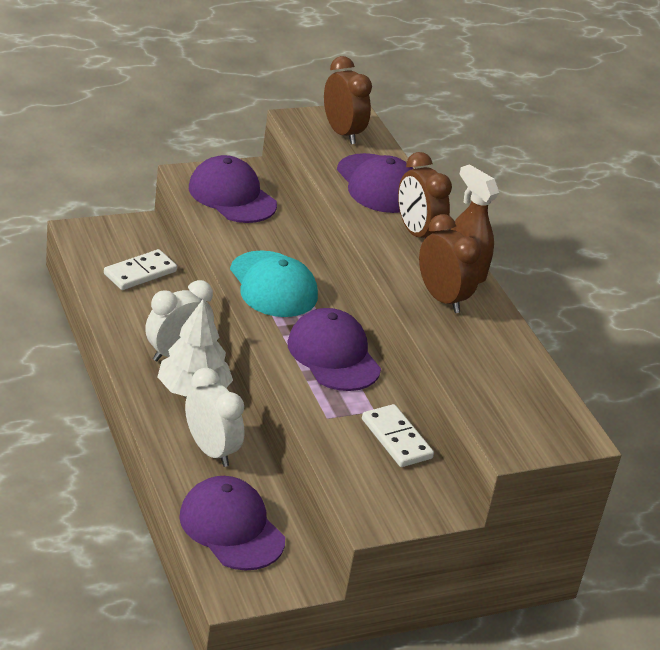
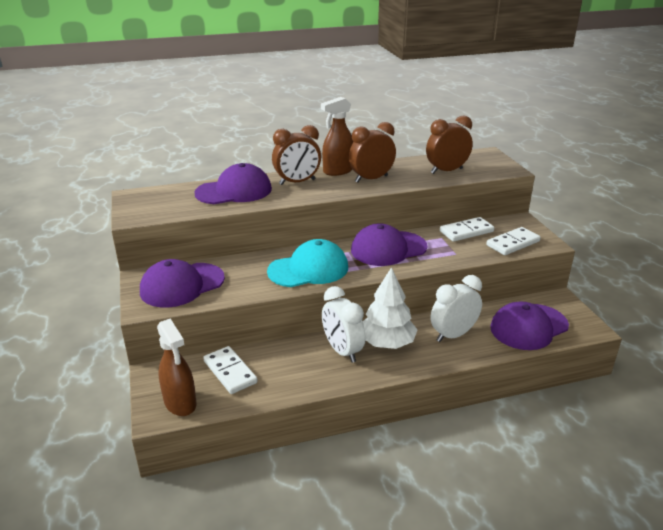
camera: 80 degrees left, 5 degrees down
(93, 243) = (180, 403): none -> brown spray bottle
(342, 133) = (158, 201): brown clock -> brown clock (446, 171)
(365, 482) = (513, 243): none -> white domino

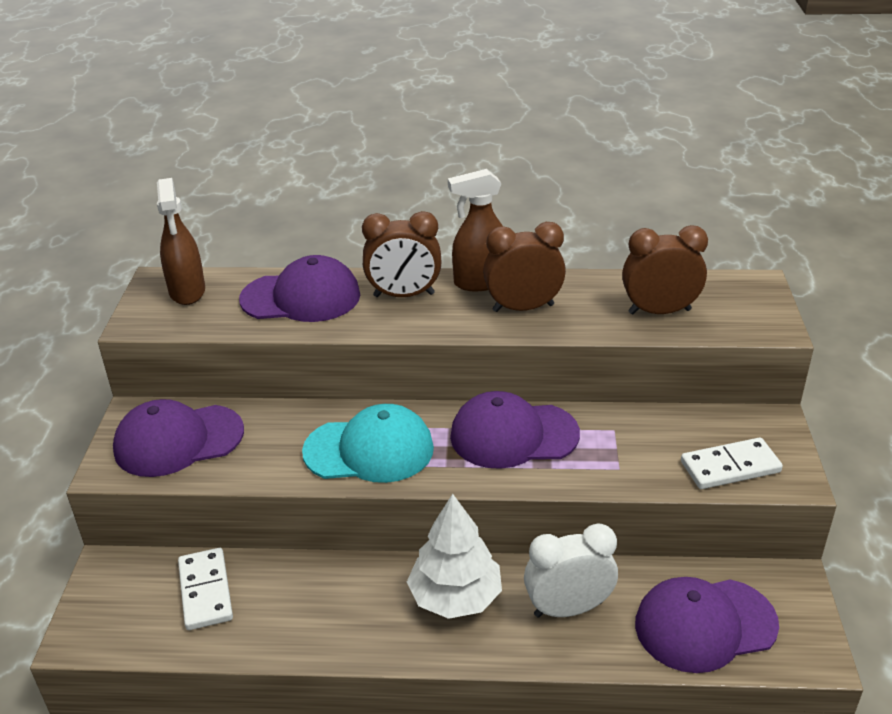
camera: 20 degrees right, 5 degrees up
(180, 403) = (116, 626): brown spray bottle -> brown spray bottle (187, 292)
(342, 351) = (381, 595): white clock -> none
(466, 231) = (663, 426): white domino -> none

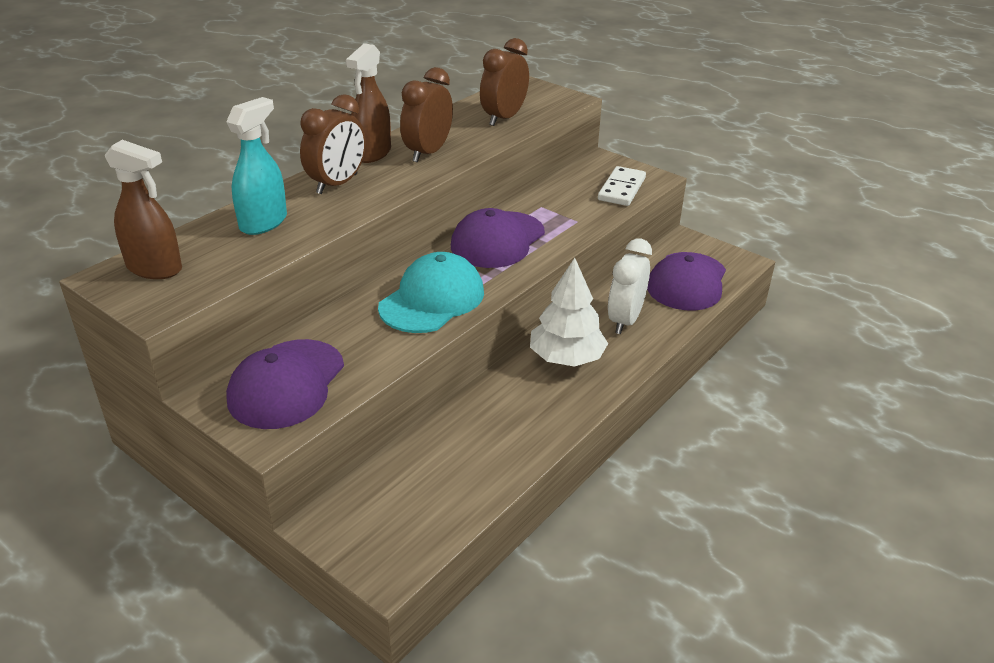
camera: 55 degrees left, 0 degrees up
(205, 591) = (422, 474): white domino -> none
(301, 297) = (264, 222): purple cap -> turquoise spray bottle

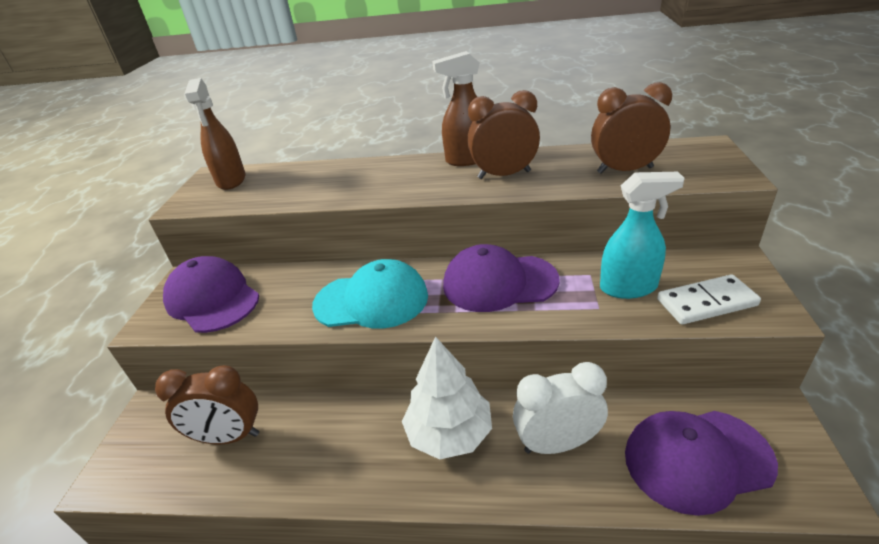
camera: 60 degrees right, 0 degrees up
(264, 222) = (320, 179): turquoise spray bottle -> turquoise spray bottle (628, 287)
(286, 384) = (212, 299): purple cap -> purple cap turned 60 degrees clockwise
(337, 184) = (403, 172): brown clock -> brown clock (229, 437)

